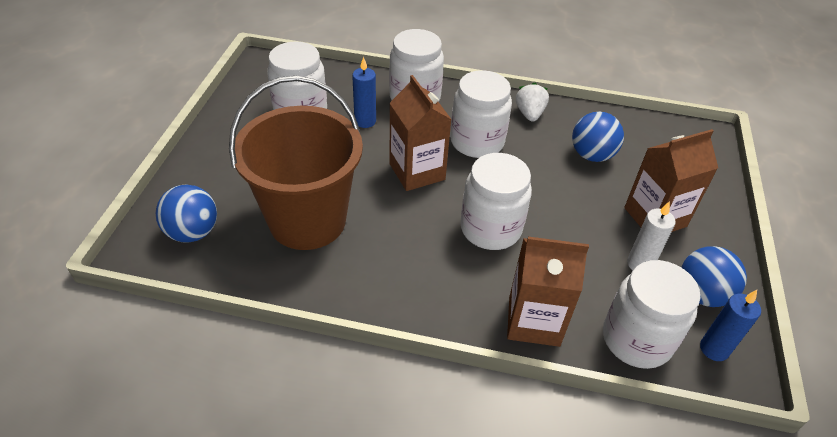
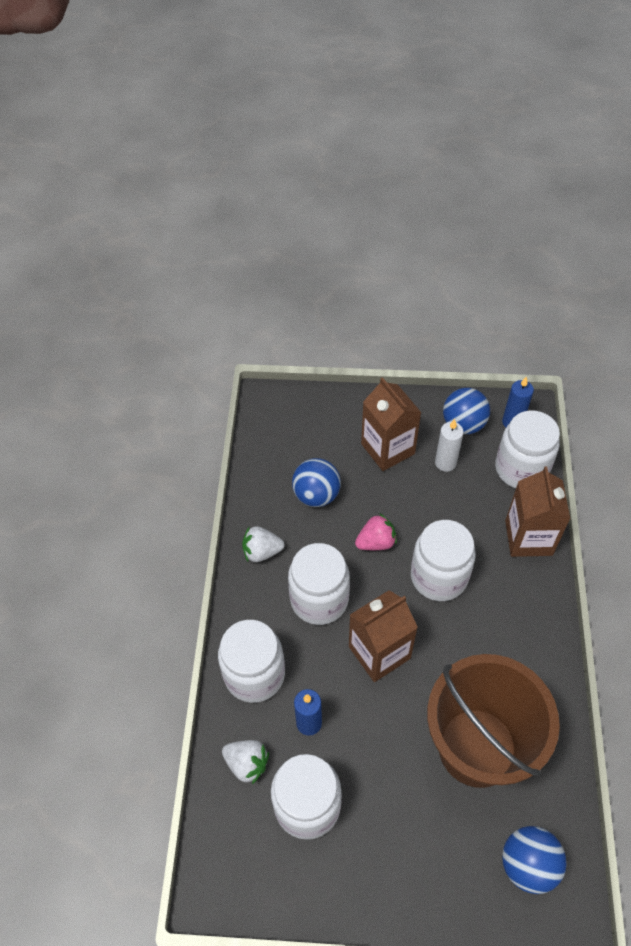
camera: 95 degrees left, 10 degrees up
(344, 87) = (247, 763): none -> white strawberry
(535, 188) = (376, 542): none -> pink strawberry

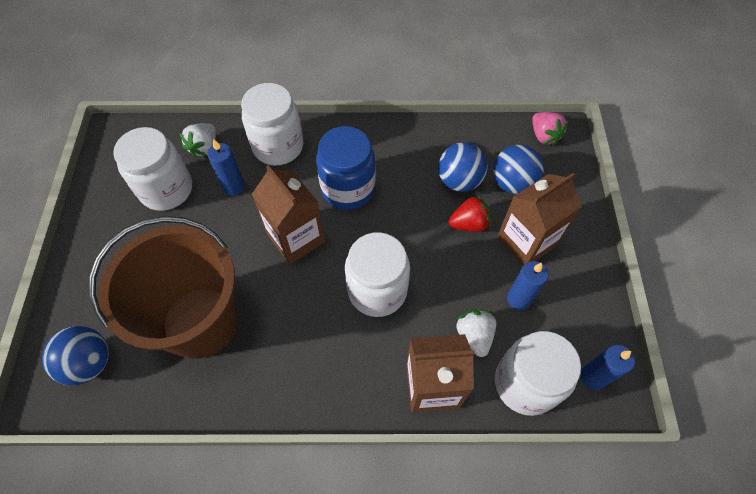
camera: 85 degrees right, 5 degrees up
(262, 551) = (393, 142): white strawberry -> white strawberry (474, 335)
(319, 599) = (348, 189): white jar -> blue jar
(367, 492) = (469, 224): none -> red strawberry
(376, 542) = (412, 233): pink strawberry -> pink strawberry (544, 136)
(445, 463) = (518, 299): white candle -> blue candle
(463, 424) = (576, 319): blue ball -> blue ball (512, 183)

